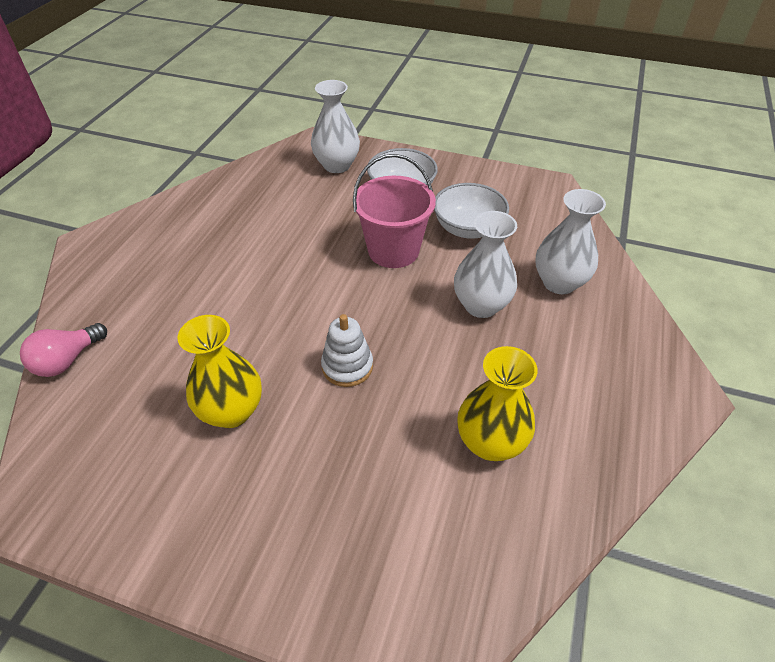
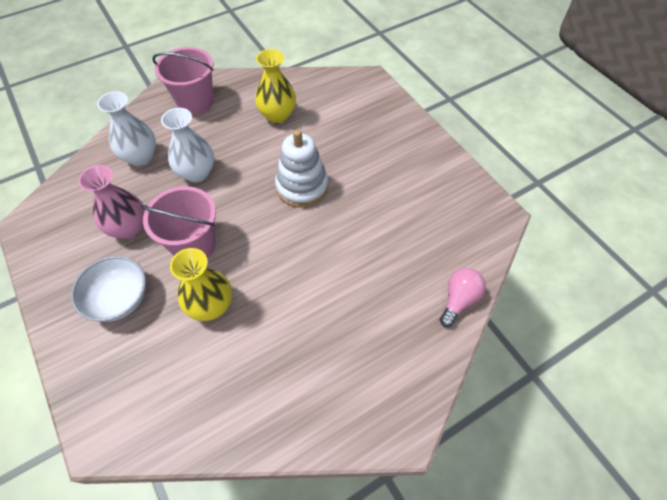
camera: 140 degrees left, 10 degrees up
(67, 360) = (459, 300): pink light bulb -> pink light bulb turned 45 degrees counterclockwise
(232, 411) = (379, 201): yellow vase -> yellow vase (211, 306)
(337, 165) = (125, 377): white vase -> none
(347, 366) = (302, 187): white stacking toy -> white stacking toy, size x1.54
(467, 228) = (129, 228): white bowl -> pink vase
(615, 382) = (195, 102): none -> pink bucket

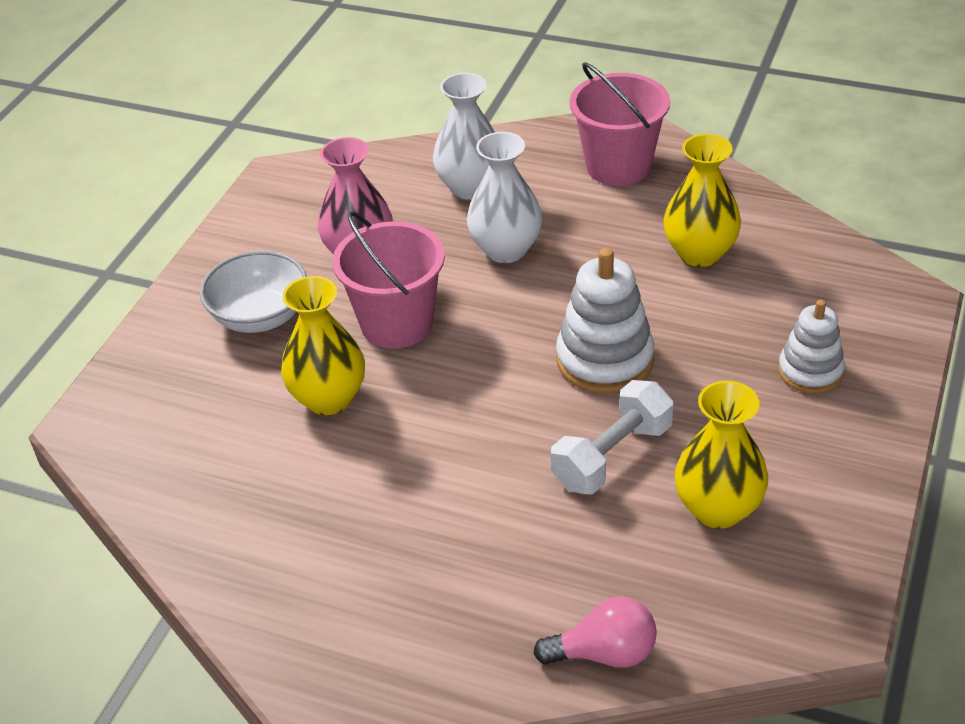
camera: 55 degrees right, 15 degrees down
(357, 222) = (612, 456): none -> white dumbbell
(376, 131) = (810, 371): none -> white stacking toy
(417, 209) = (718, 509): none -> yellow vase

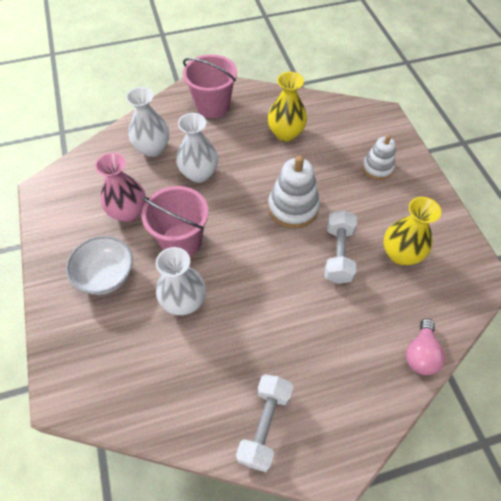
camera: 40 degrees left, 15 degrees up
(290, 600) = (265, 425): none -> white dumbbell
(329, 398) = (184, 301): yellow vase -> white vase
(604, 653) = (420, 354): pink light bulb -> pink light bulb turned 150 degrees clockwise

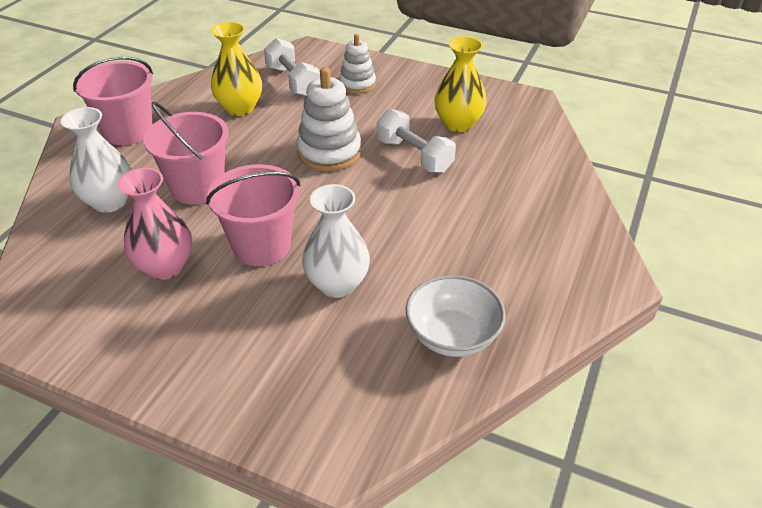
camera: 50 degrees left, 15 degrees down
(106, 275) = (223, 331): white bowl -> white bowl (452, 335)
(199, 174) = (197, 187): white vase -> pink bucket
(265, 425) = (535, 302): white dumbbell -> white dumbbell (293, 81)
(420, 354) = (561, 169): pink light bulb -> none

